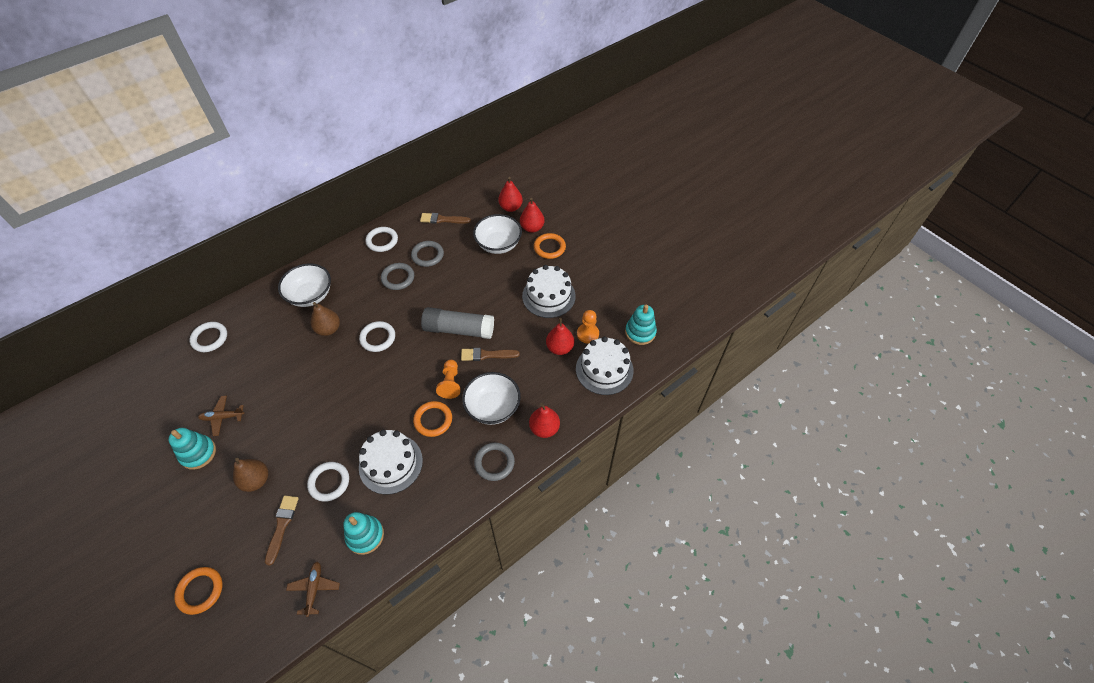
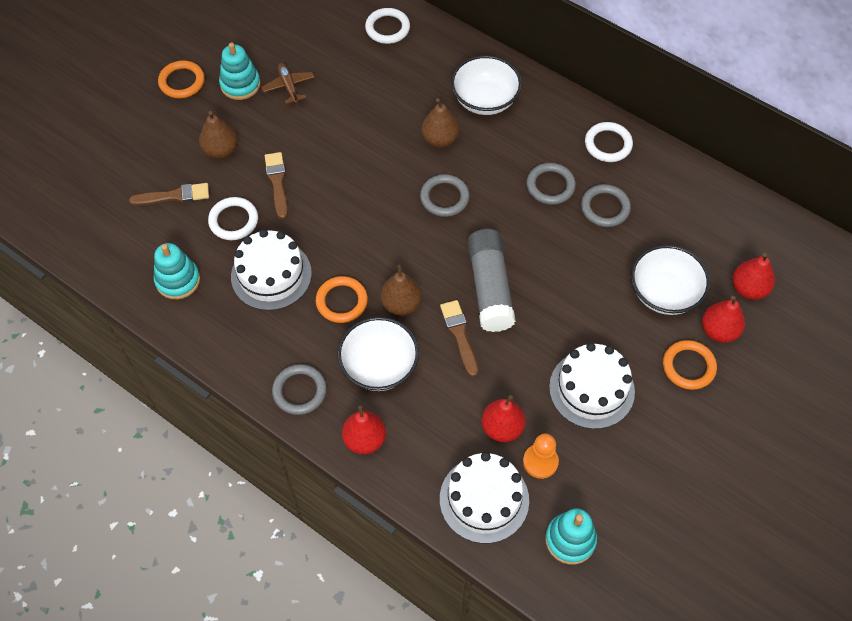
camera: 75 degrees right, 5 degrees up
(200, 591) = (94, 154): orange ring -> orange ring (182, 82)
(314, 589) = (111, 254): brown plane -> none
(378, 338) = (444, 197): white ring -> grey ring
(442, 219) = (681, 204): brown brush -> brown brush (277, 182)
(450, 383) = (401, 304): orange pawn -> brown pear

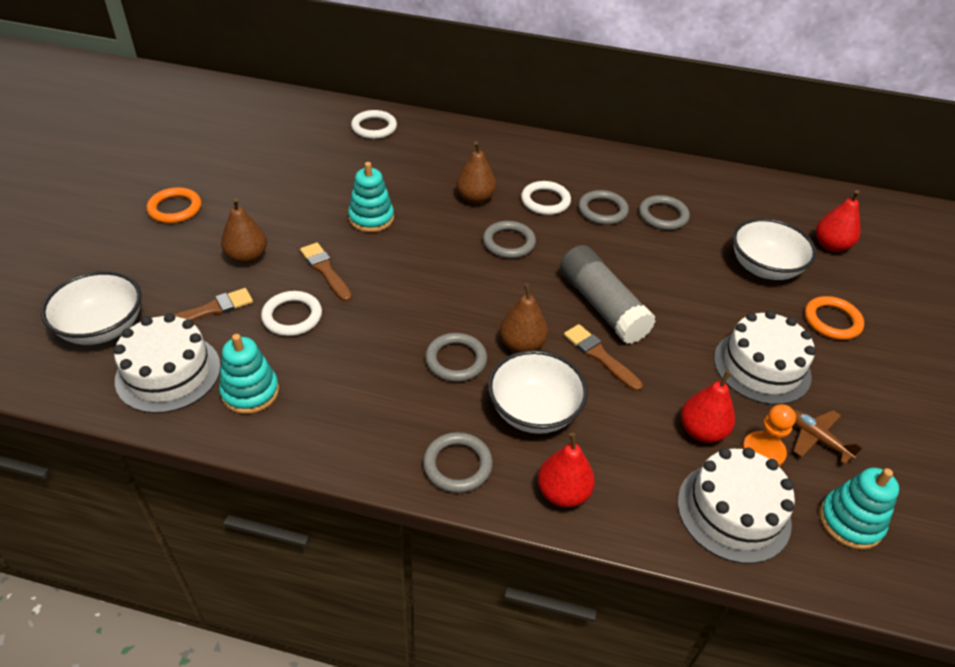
camera: 25 degrees left, 15 degrees down
(240, 84) = (243, 198): turquoise stacking toy -> turquoise stacking toy (371, 218)
(271, 275) = (362, 356): white cake -> white cake (168, 373)
(289, 86) = (297, 189): brown plane -> brown plane (816, 438)
(341, 301) = (456, 360): orange ring -> grey ring
(485, 100) = (499, 161): white bowl -> white bowl (102, 328)
(608, 144) = (631, 169): white ring -> white ring (545, 201)
(719, 331) = (833, 284): red pear -> none

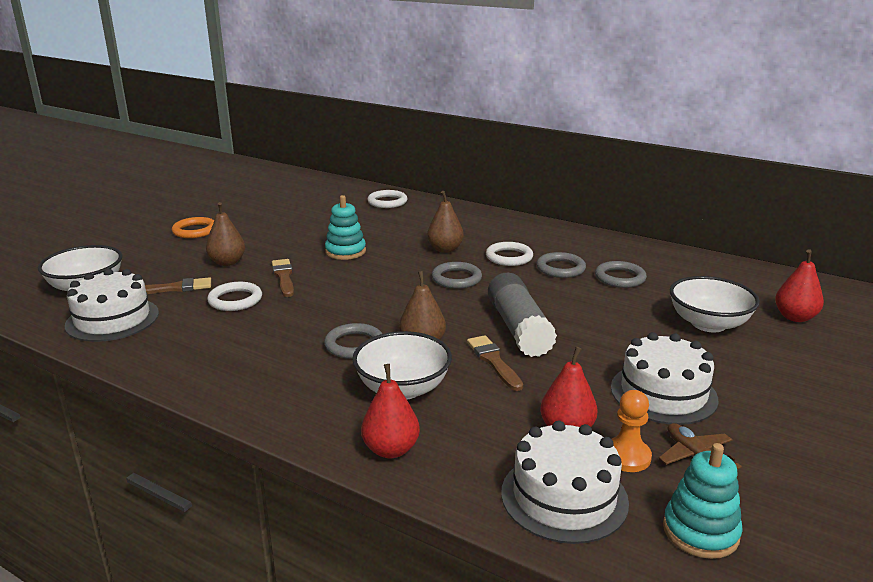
camera: 20 degrees right, 20 degrees down
(250, 392) = (165, 339): turquoise stacking toy -> none
(457, 465) = (304, 413): grey ring -> none
(832, 321) = (766, 371): orange ring -> none

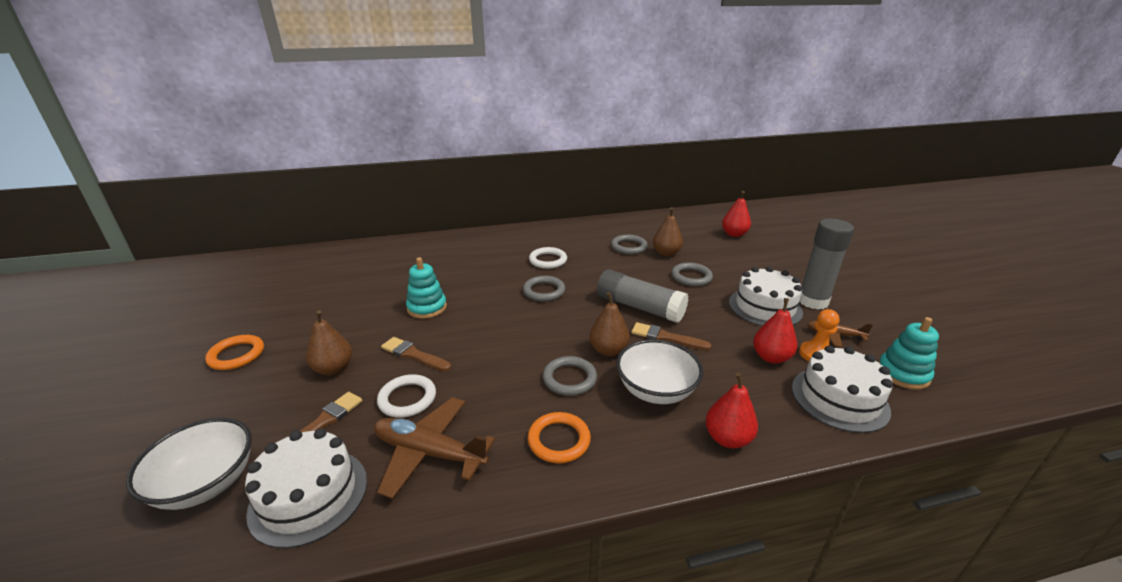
camera: 45 degrees left, 5 degrees up
(195, 334) = (429, 452): none -> brown plane
(274, 374) = (559, 440): none -> orange ring
(387, 202) = (387, 252): white ring -> none
(445, 249) = (498, 273): brown pear -> brown pear (666, 253)
(560, 268) = (589, 255): grey ring -> grey ring (691, 277)
(708, 324) = (711, 255): white bowl -> none
(745, 419) = (812, 301): none -> grey glue stick

